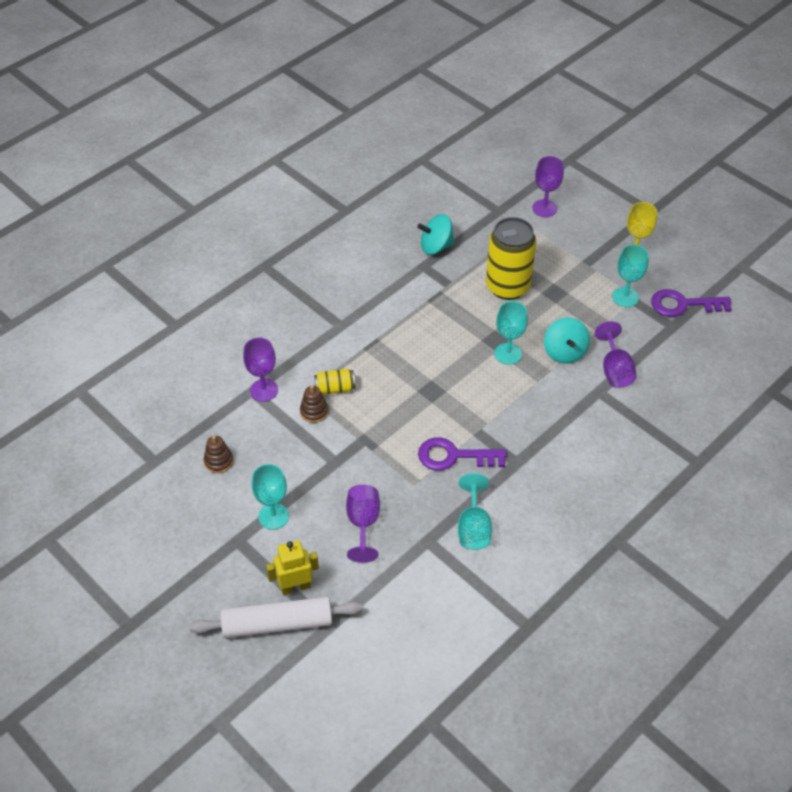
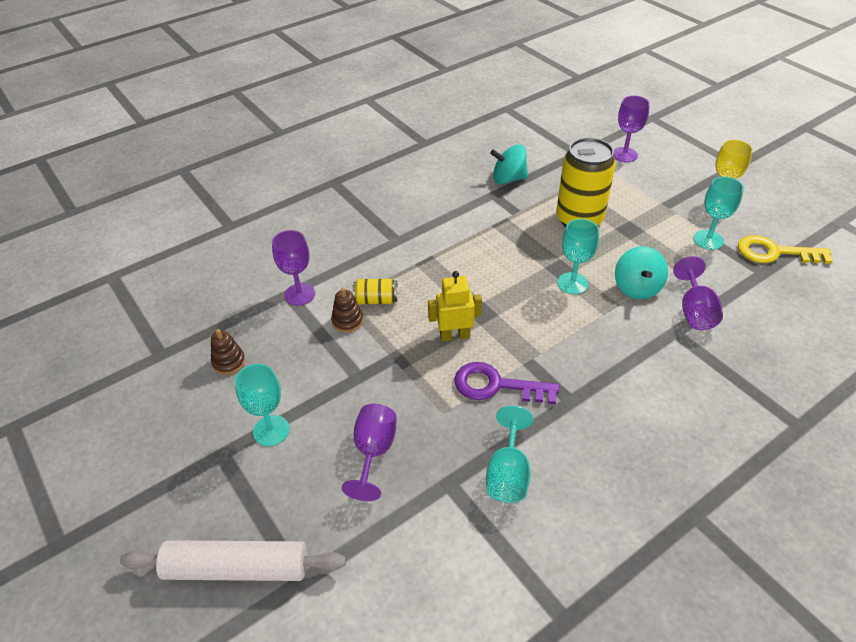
camera: 10 degrees right, 5 degrees down
(295, 587) = (272, 521): yellow robot -> yellow robot (454, 336)
(683, 304) = (774, 252): purple key -> yellow key

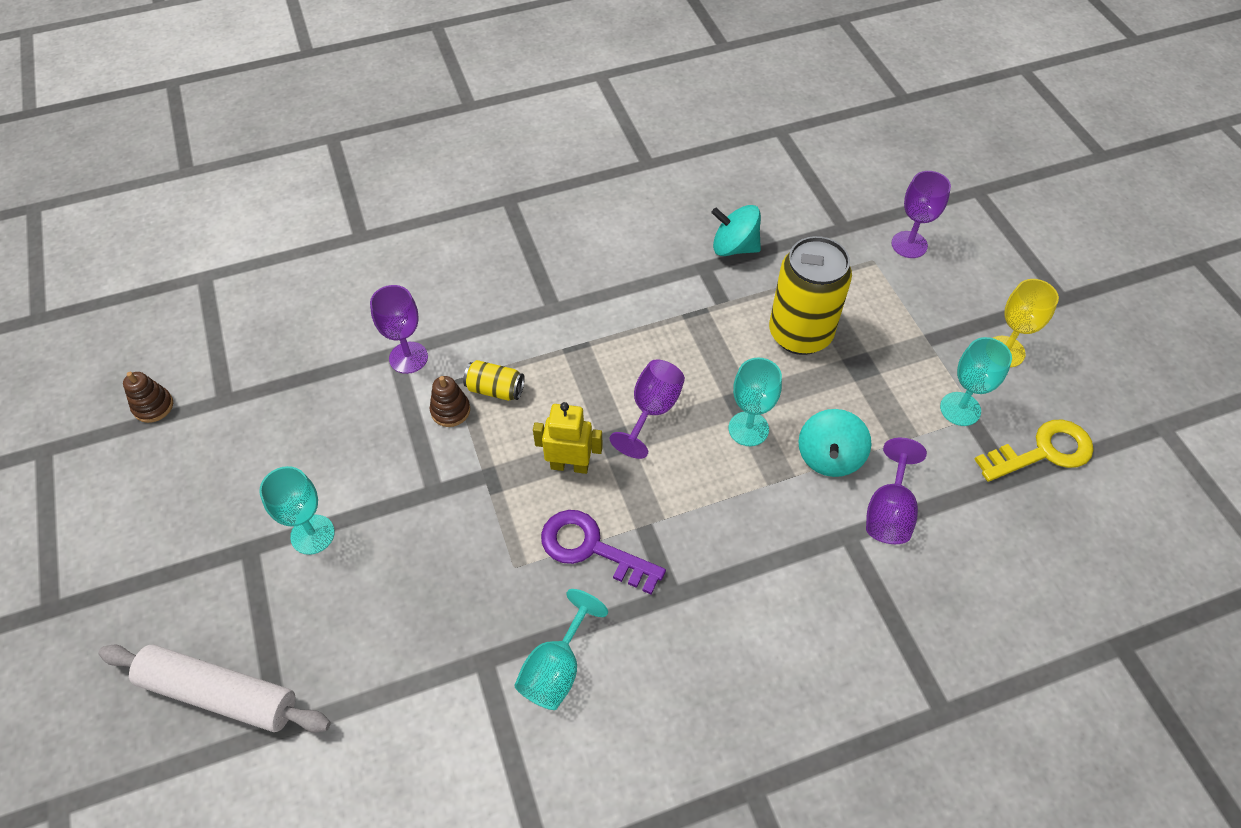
camera: 15 degrees right, 10 degrees up
(229, 362) = (296, 430): brown stacking toy -> brown stacking toy (153, 406)
(374, 452) = (415, 596): purple goblet -> purple goblet (652, 410)
(774, 252) = (1043, 452): yellow key -> yellow key turned 135 degrees clockwise

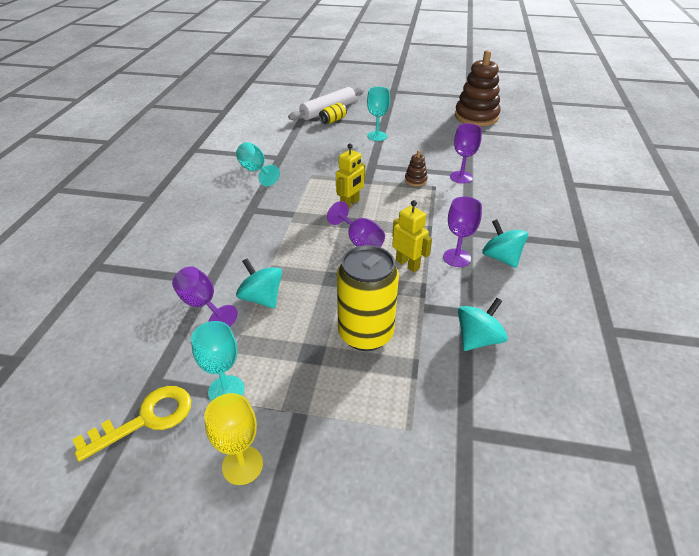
camera: 120 degrees right, 15 degrees down
(153, 406) = (476, 117): brown stacking toy -> brown stacking toy, size x2.35
(495, 389) = (419, 196): yellow can -> yellow can (333, 120)
(586, 263) = (501, 258): none -> turquoise spinning top
(591, 548) = (298, 196): purple key -> none
(661, 343) = (407, 264): none -> yellow robot
(748, 429) = (313, 273): turquoise goblet -> none
(909, 244) = (413, 474): purple goblet -> purple goblet (456, 258)
(1043, 452) = (146, 419): yellow key -> yellow key turned 135 degrees counterclockwise

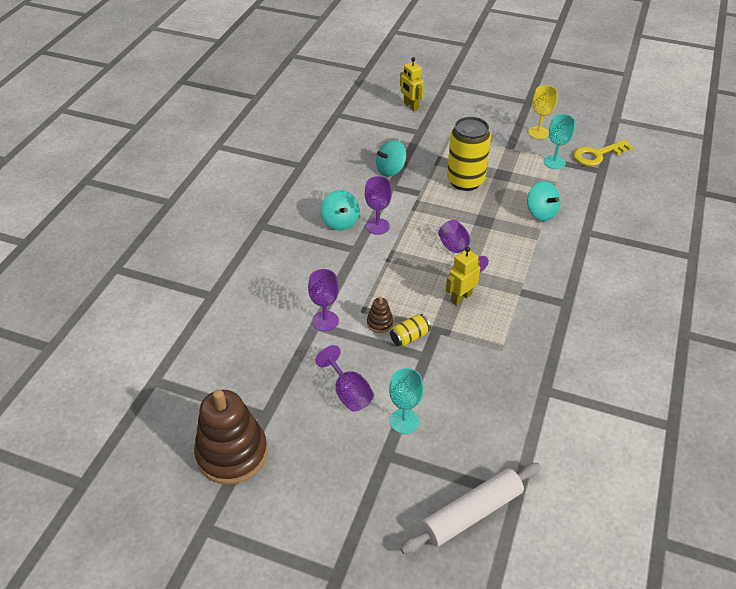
camera: 170 degrees left, 5 degrees up
(202, 305) = (585, 213): purple goblet -> purple goblet (348, 392)
(255, 171) = (572, 365): turquoise goblet -> none
(333, 120) = (465, 477): yellow can -> yellow can (409, 337)
(407, 264) = (421, 226): yellow robot -> yellow robot (410, 106)

